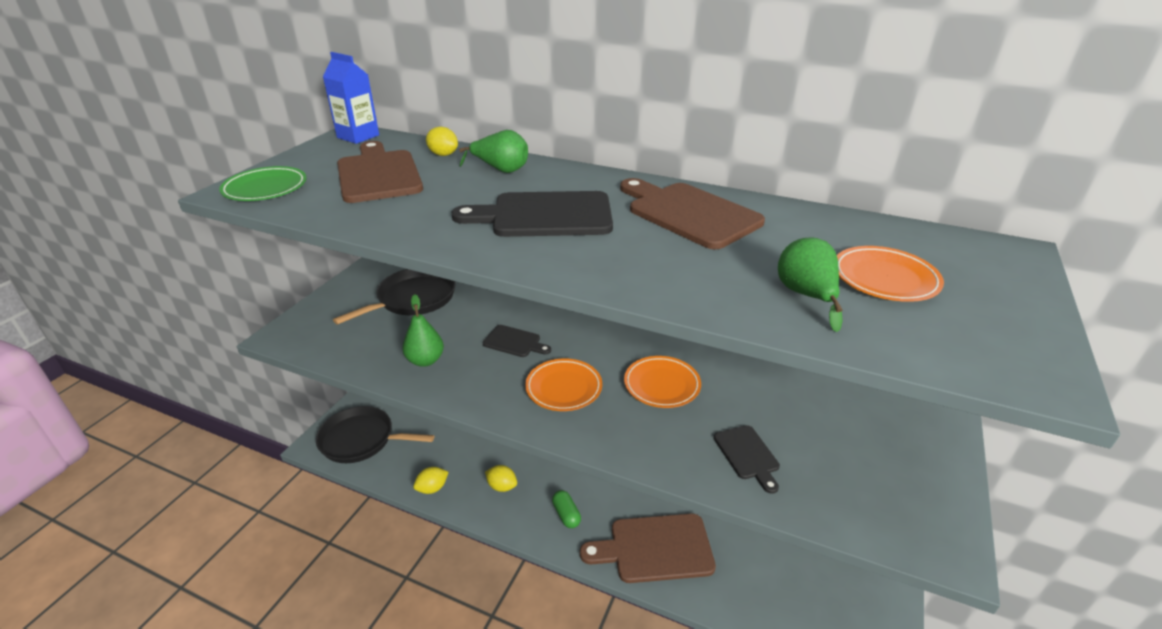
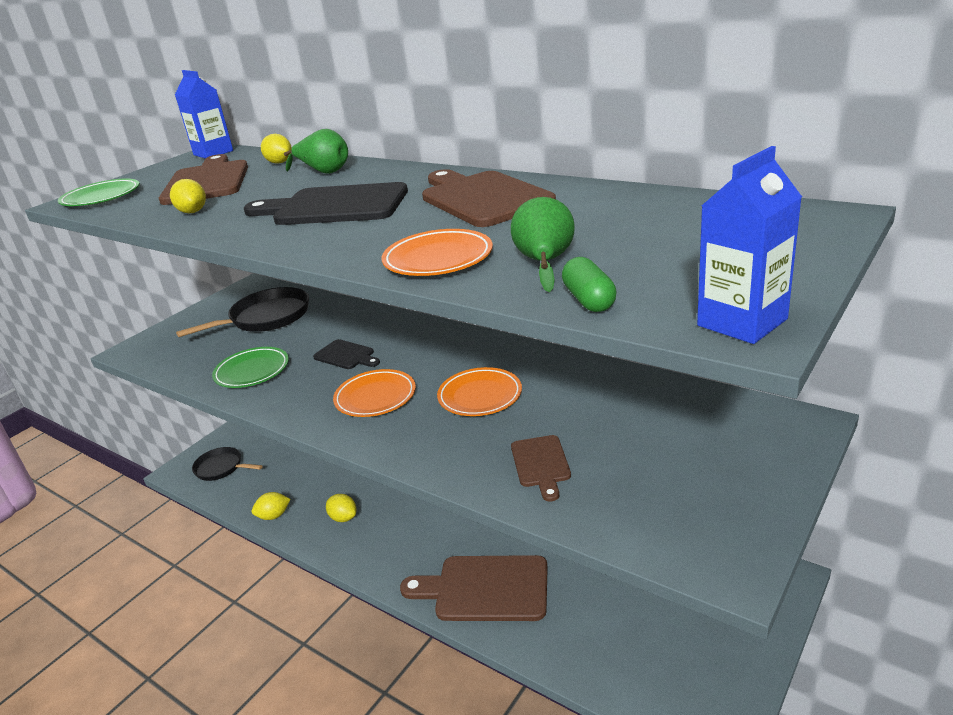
camera: 15 degrees right, 5 degrees down
(361, 440) = (221, 468): black pan -> black pan, size x0.63
(390, 214) = (193, 212): none -> yellow lemon
(425, 360) = (252, 371): green pear -> green plate
(566, 514) = (400, 549): green capsule -> green capsule (589, 300)
(747, 455) = (541, 464): black cutting board -> brown cutting board
(884, 279) = (647, 246): orange plate -> orange plate (438, 259)
(1030, 370) = (742, 322): none -> blue carton

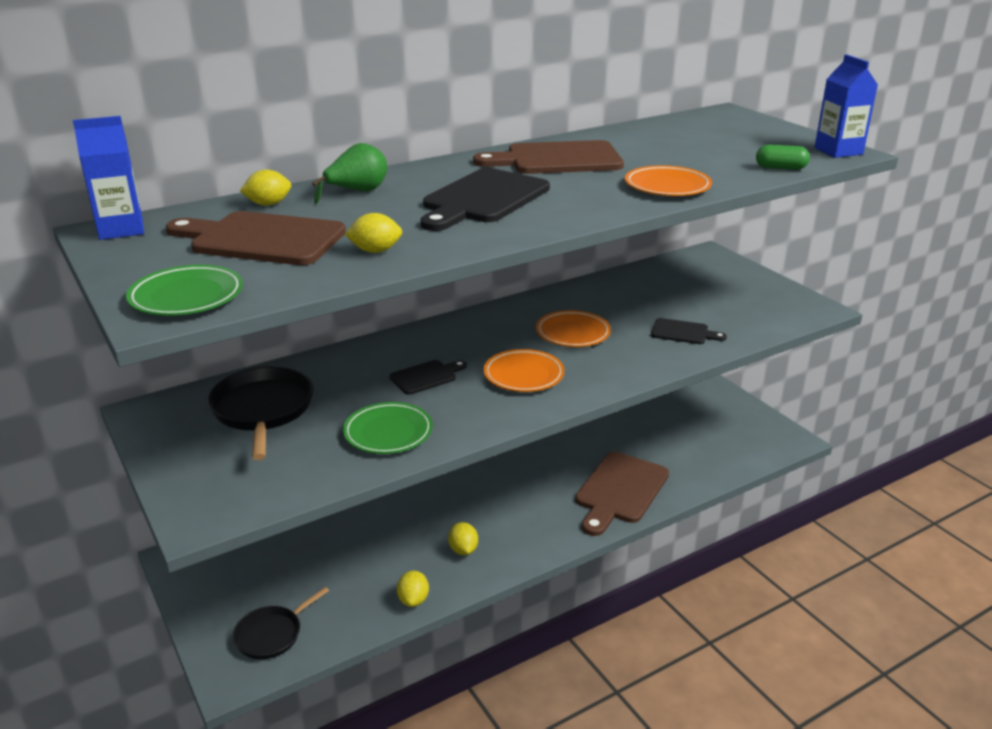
camera: 70 degrees left, 0 degrees up
(343, 518) = (463, 550): yellow lemon -> yellow lemon turned 75 degrees counterclockwise
(541, 464) = (683, 332): brown cutting board -> black cutting board
(545, 263) = (713, 166): green pear -> none

